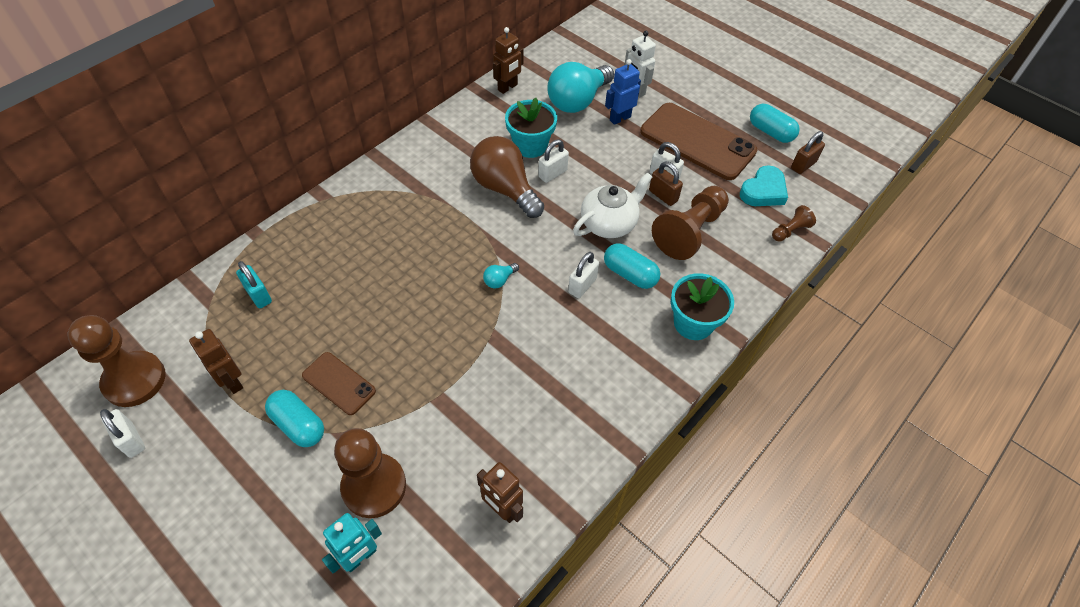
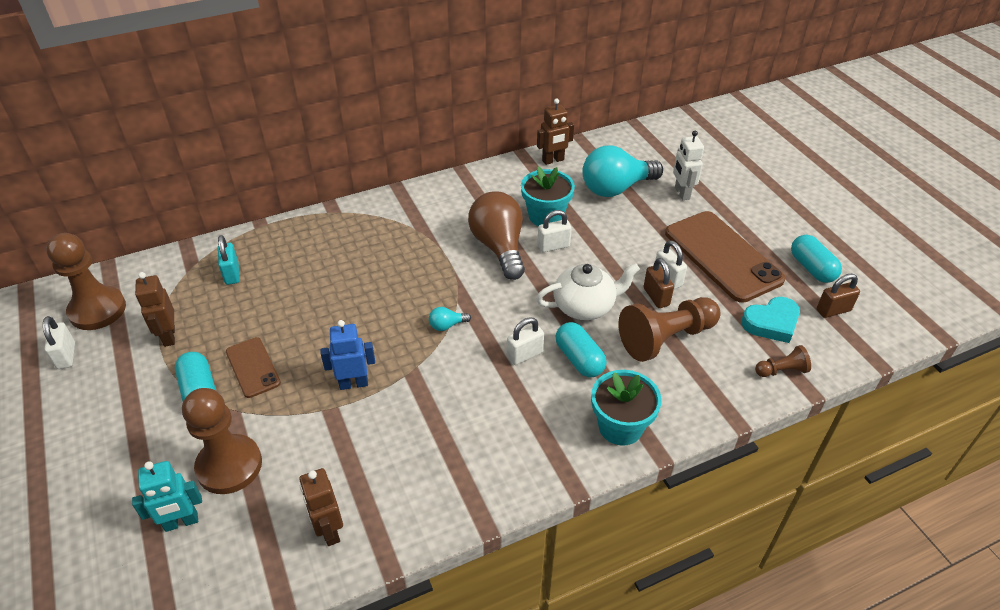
camera: 25 degrees right, 10 degrees down
(620, 118) = (650, 214): blue robot -> blue robot (353, 383)

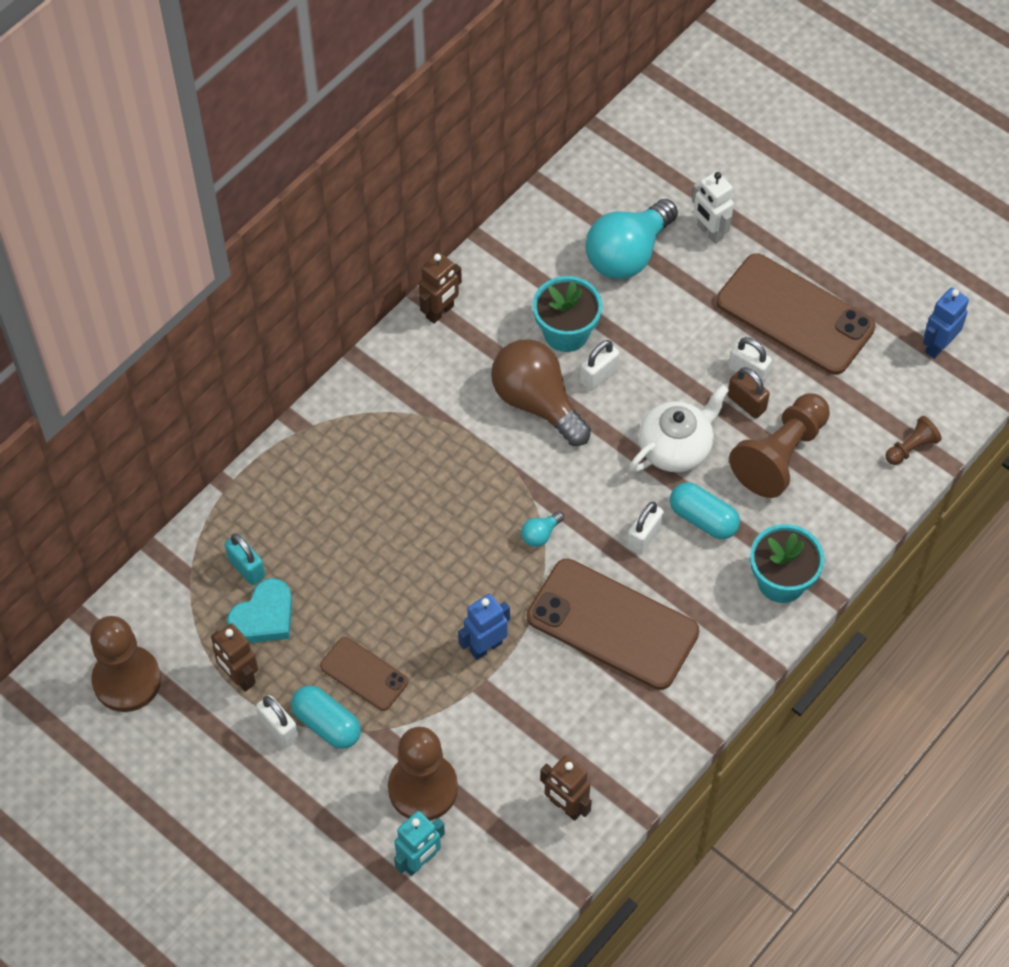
camera: 25 degrees left, 15 degrees up
(66, 356) = (143, 749): white padlock -> white padlock (279, 728)
(461, 405) = (612, 624): none -> brown phone
(553, 160) = (527, 236): brown robot -> brown robot (440, 312)
(771, 323) = (880, 390): turquoise heart -> turquoise heart (264, 617)
(811, 268) = (897, 294): turquoise capsule -> none
(833, 310) = (938, 346): brown padlock -> blue robot

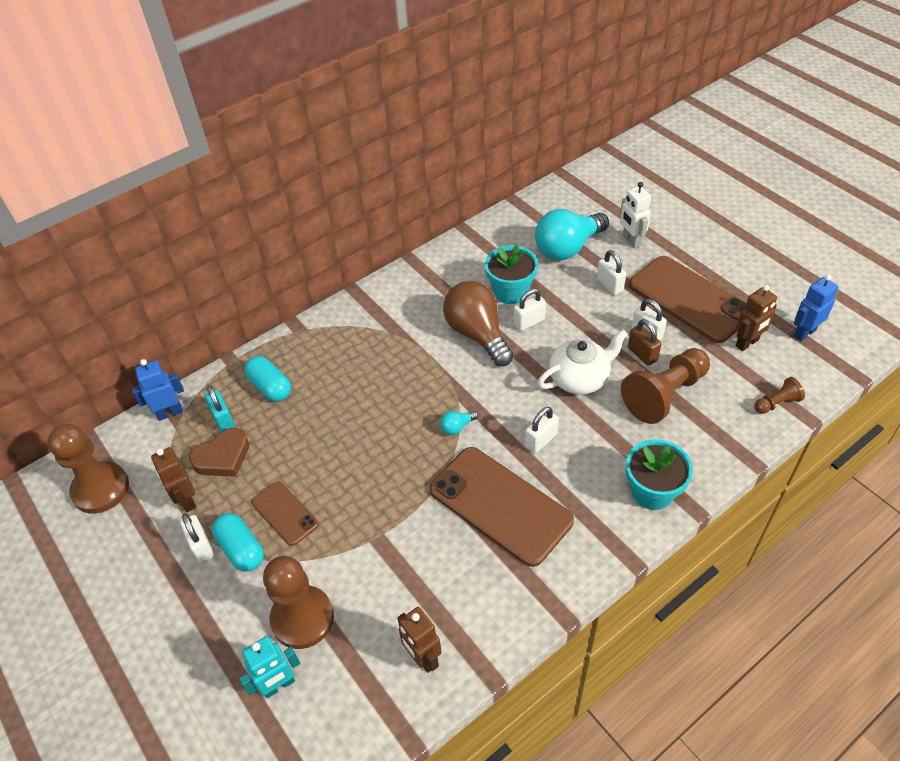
camera: 15 degrees right, 10 degrees down
(264, 617) = (223, 457): turquoise heart -> brown heart
(440, 312) = (422, 269): brown robot -> brown robot (747, 343)
(485, 647) = (390, 507): blue robot -> blue robot (169, 413)
(692, 306) = (609, 285): none -> white padlock
(703, 519) = (593, 433): turquoise capsule -> turquoise capsule (270, 387)

